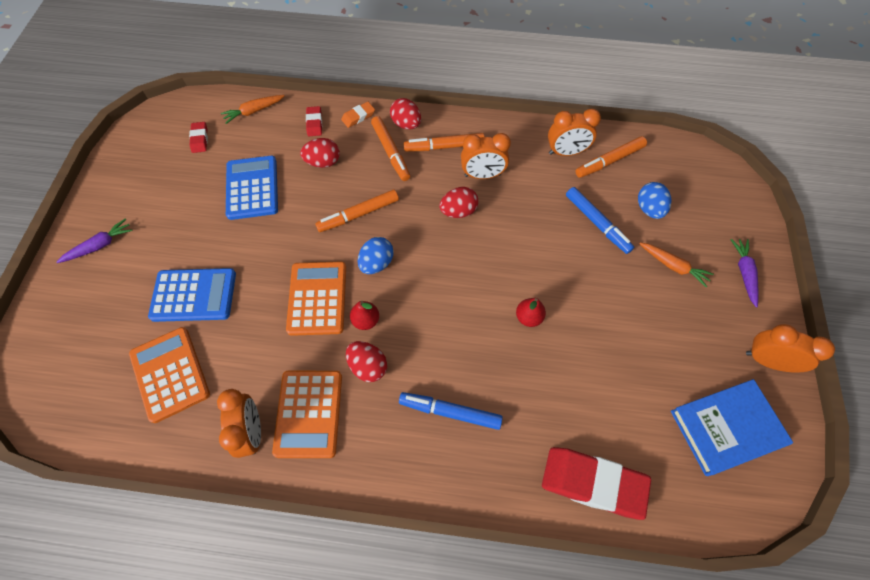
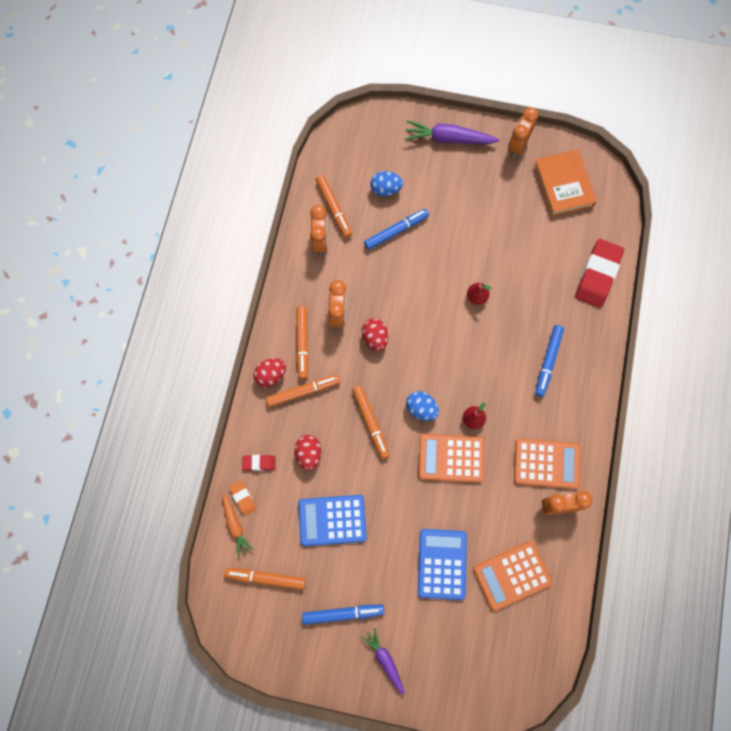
camera: 85 degrees left, 10 degrees up
(154, 205) = (343, 614): none -> blue marker
(200, 139) = (266, 578): red eraser -> orange marker
(358, 117) = (255, 420): orange eraser -> orange eraser (243, 498)
(368, 366) = (511, 419): red egg -> none
(673, 266) = (439, 185): orange carrot -> none
(726, 428) = (563, 185): blue book -> orange book
(744, 273) = (448, 139): purple carrot -> purple carrot, size x1.63

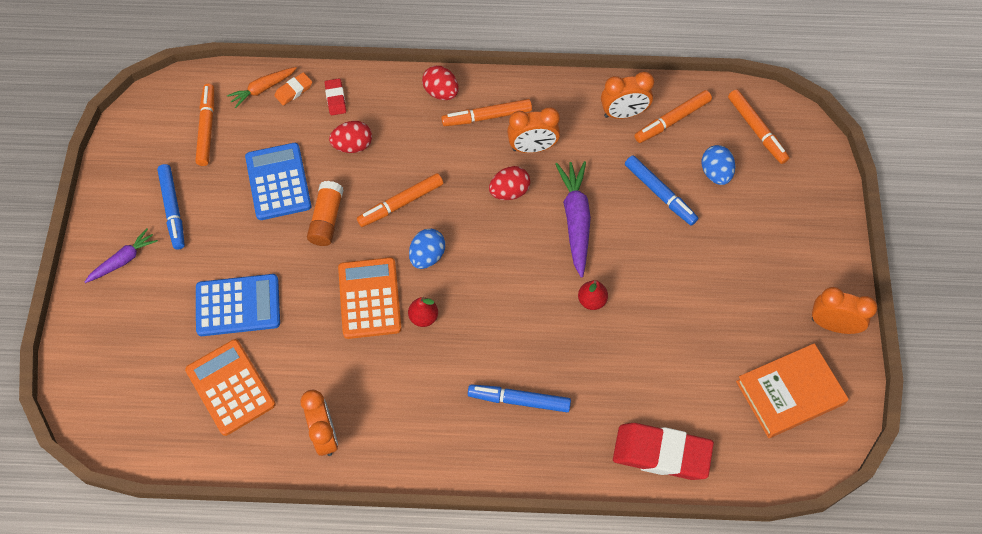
camera: 80 degrees right, 10 degrees down
(303, 392) = (427, 128): orange marker -> orange marker (756, 130)
(375, 484) = (326, 219): none -> orange glue stick
(448, 139) = (814, 236): purple carrot -> purple carrot (575, 220)
(546, 464) = (378, 413): orange calculator -> none

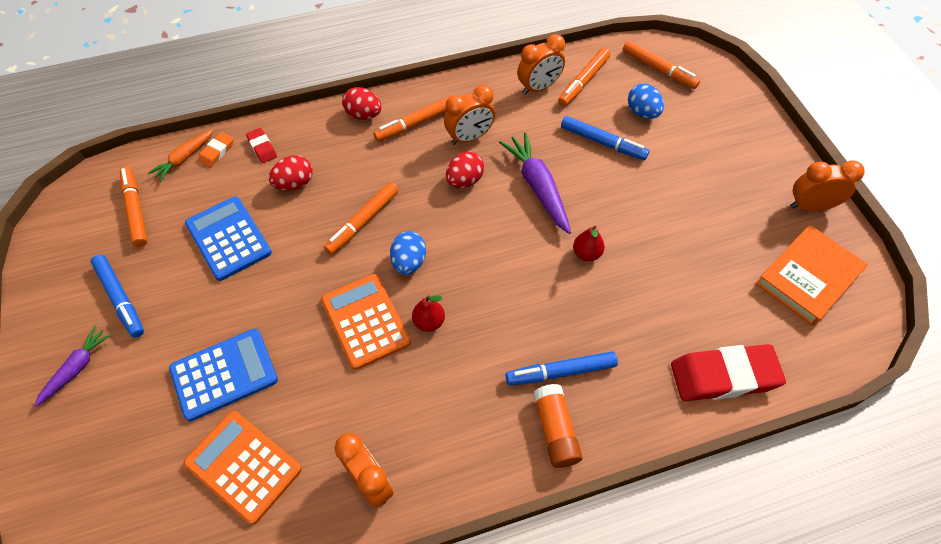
camera: 20 degrees left, 5 degrees down
(326, 219) = (292, 259): orange glue stick -> orange glue stick (555, 430)

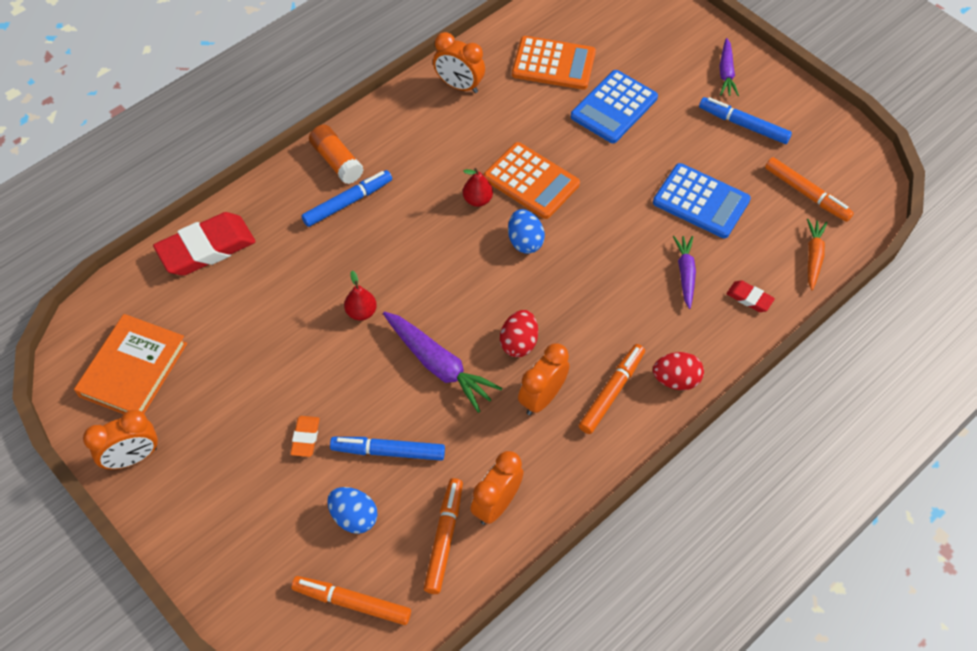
camera: 155 degrees right, 0 degrees up
(217, 152) = (789, 276): orange eraser -> orange eraser (305, 438)
(294, 184) = (685, 273): red egg -> purple carrot
(362, 222) = (592, 262): orange marker -> none

